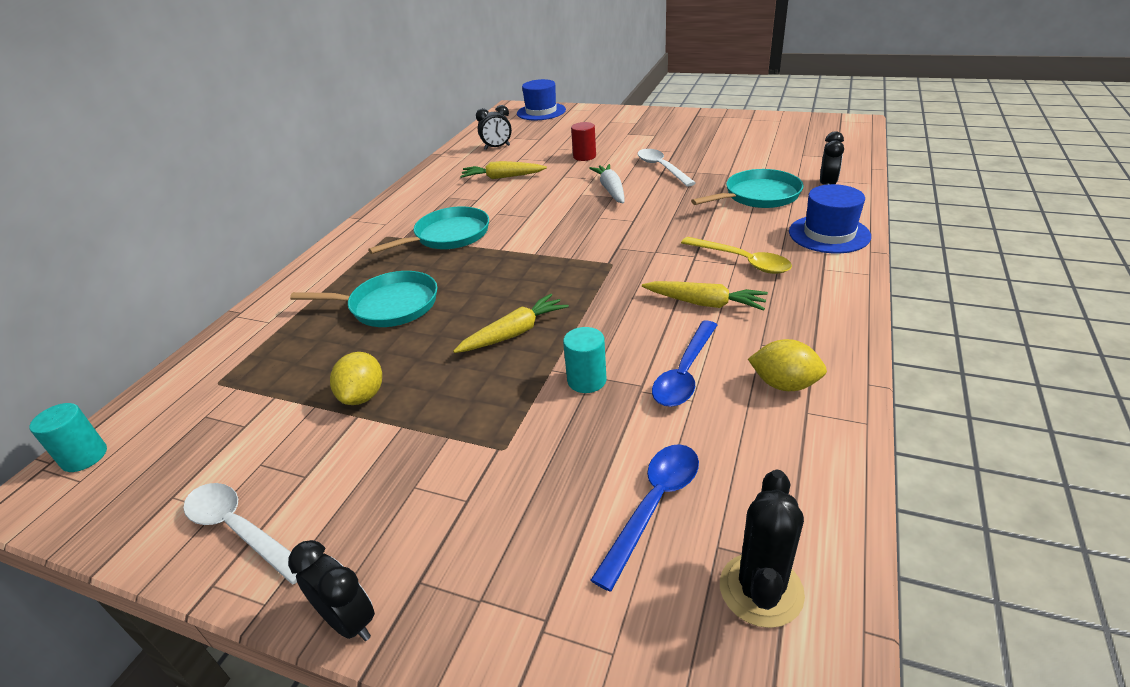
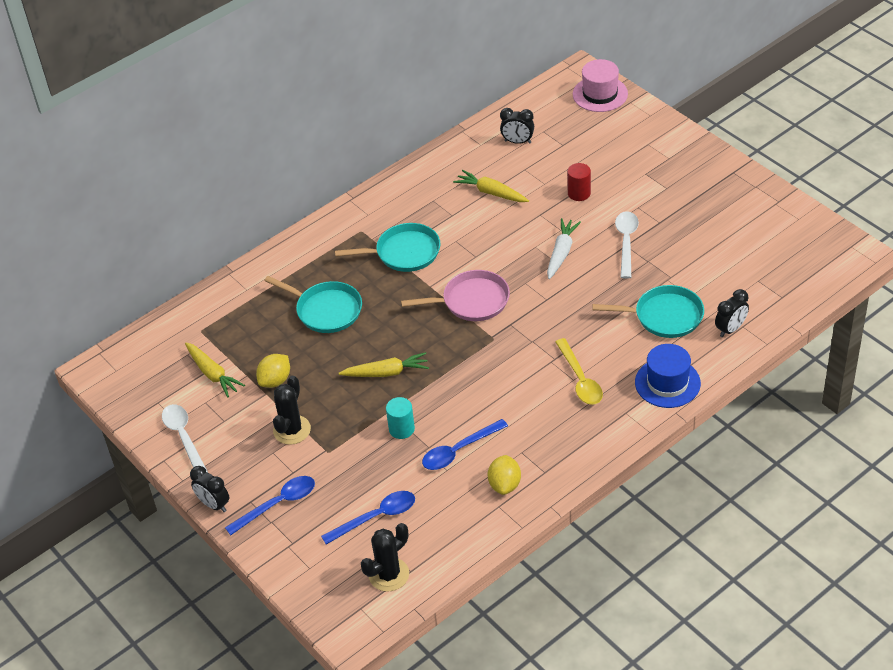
camera: 30 degrees right, 10 degrees up
(84, 457) = (121, 355): turquoise cylinder -> none
(349, 621) = (214, 504): black clock -> black clock turned 150 degrees clockwise
(426, 444) = (292, 430): none -> black cactus
(473, 563) = (278, 504): none -> blue spoon
(541, 112) = (600, 94): blue hat -> pink hat
(558, 245) = (472, 301): none -> pink pan
(705, 303) = (519, 405): yellow carrot -> yellow carrot (213, 374)
(784, 384) = (505, 484): yellow lemon -> yellow lemon turned 45 degrees clockwise

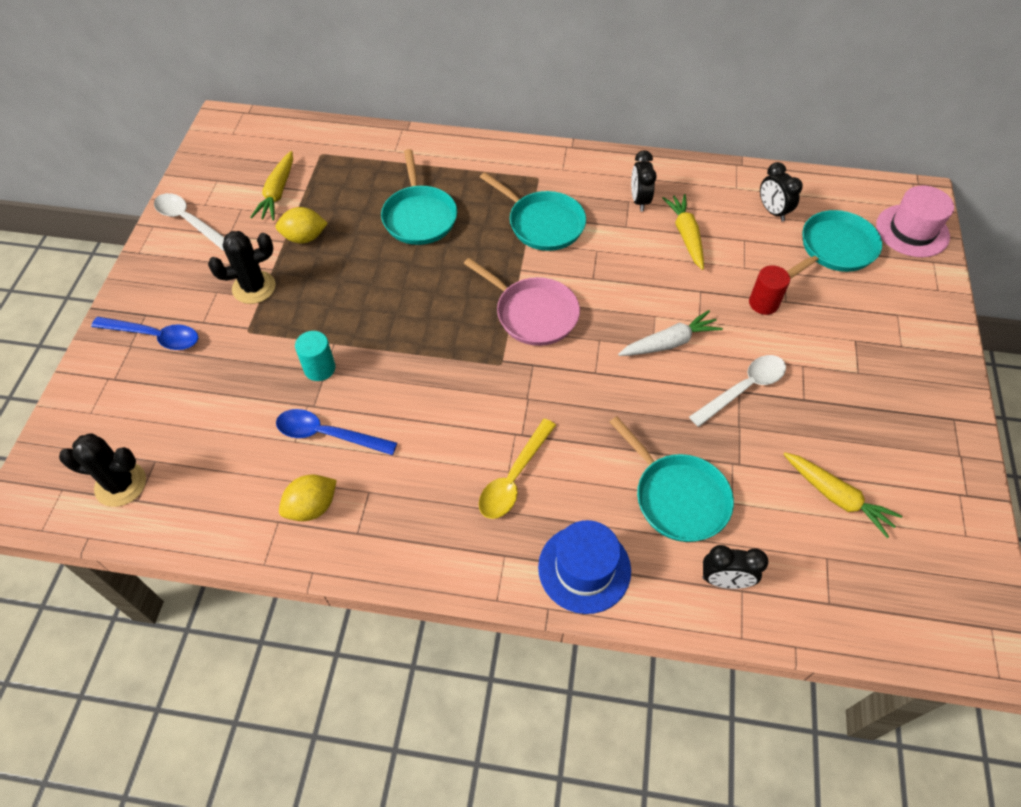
camera: 45 degrees right, 10 degrees up
(184, 437) = (189, 221): white spoon -> white spoon turned 75 degrees counterclockwise
(214, 504) = (124, 292): black clock -> black clock (639, 200)
(376, 517) = (190, 423): blue spoon -> none
(386, 372) = (382, 309): yellow carrot -> yellow carrot (836, 497)
(575, 136) = (834, 249): none -> turquoise pan

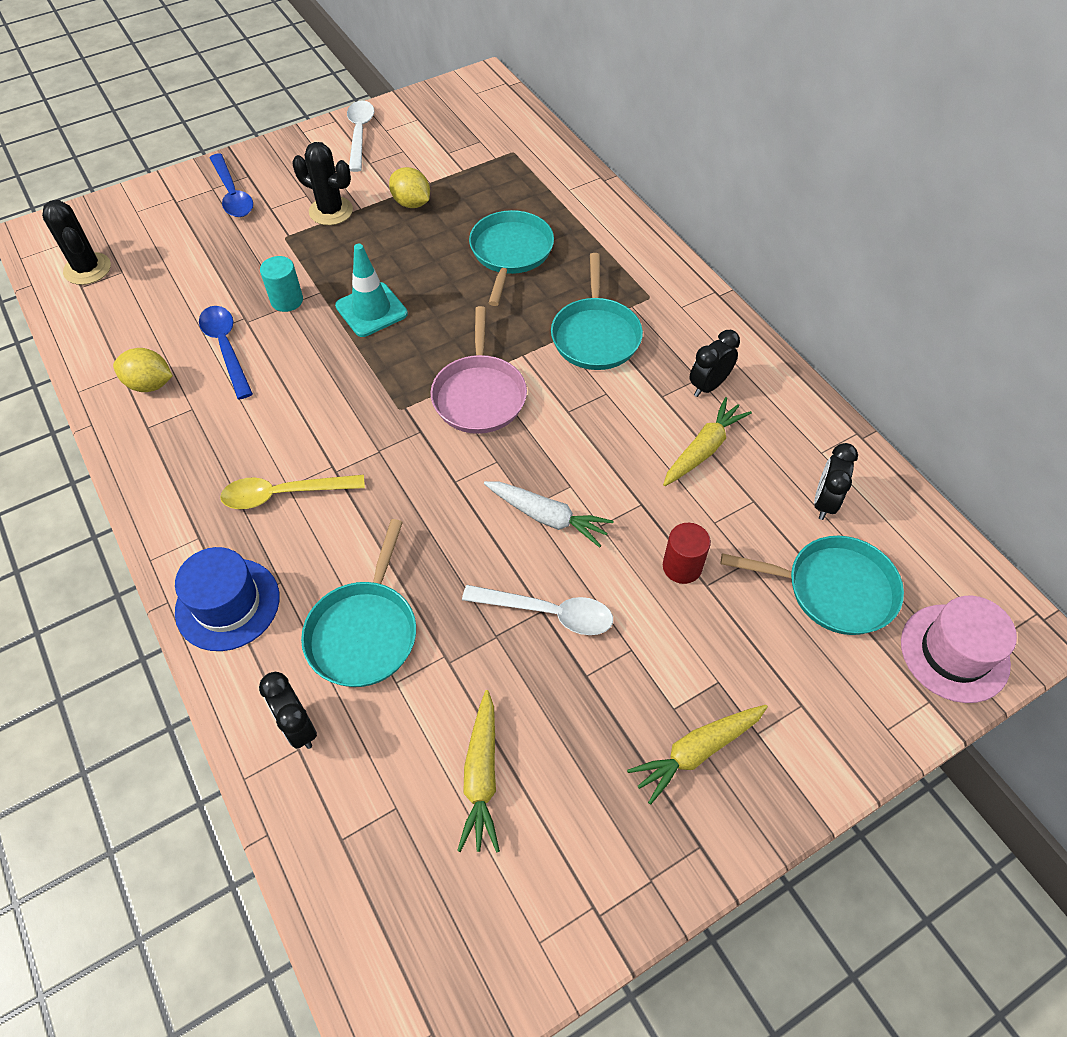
camera: 50 degrees right, 0 degrees up
(277, 193) = (442, 157): yellow carrot -> yellow carrot (696, 751)
(387, 324) = (371, 310): none -> turquoise traffic cone
(419, 217) = (510, 252): turquoise pan -> turquoise pan turned 150 degrees clockwise

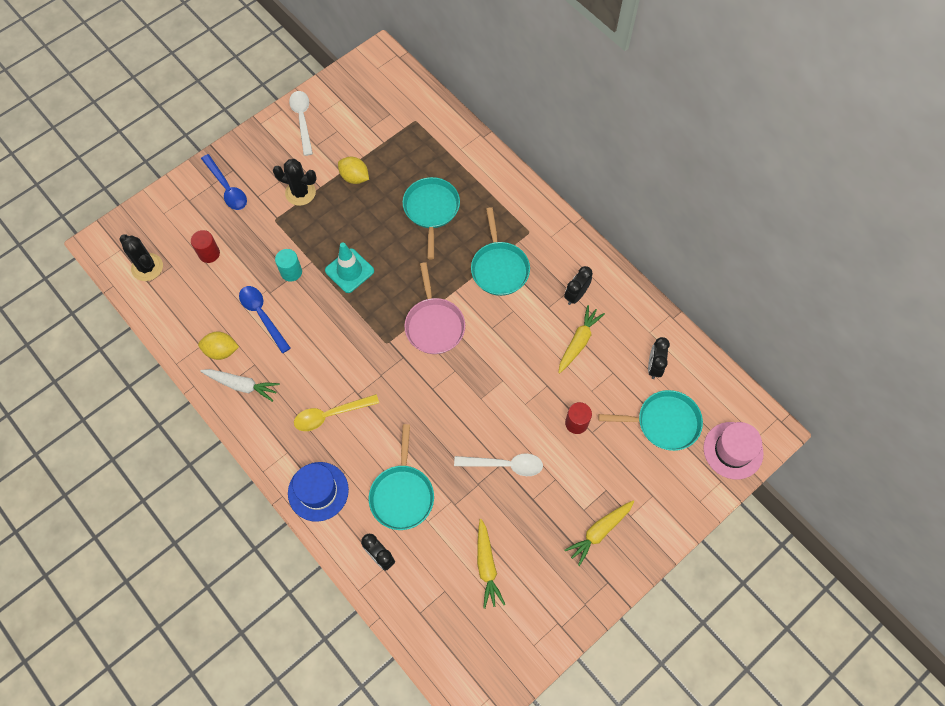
camera: 10 degrees left, 10 degrees up
(179, 264) = (209, 253): none -> red cylinder
(547, 517) = (492, 404): white carrot -> white carrot (242, 385)

